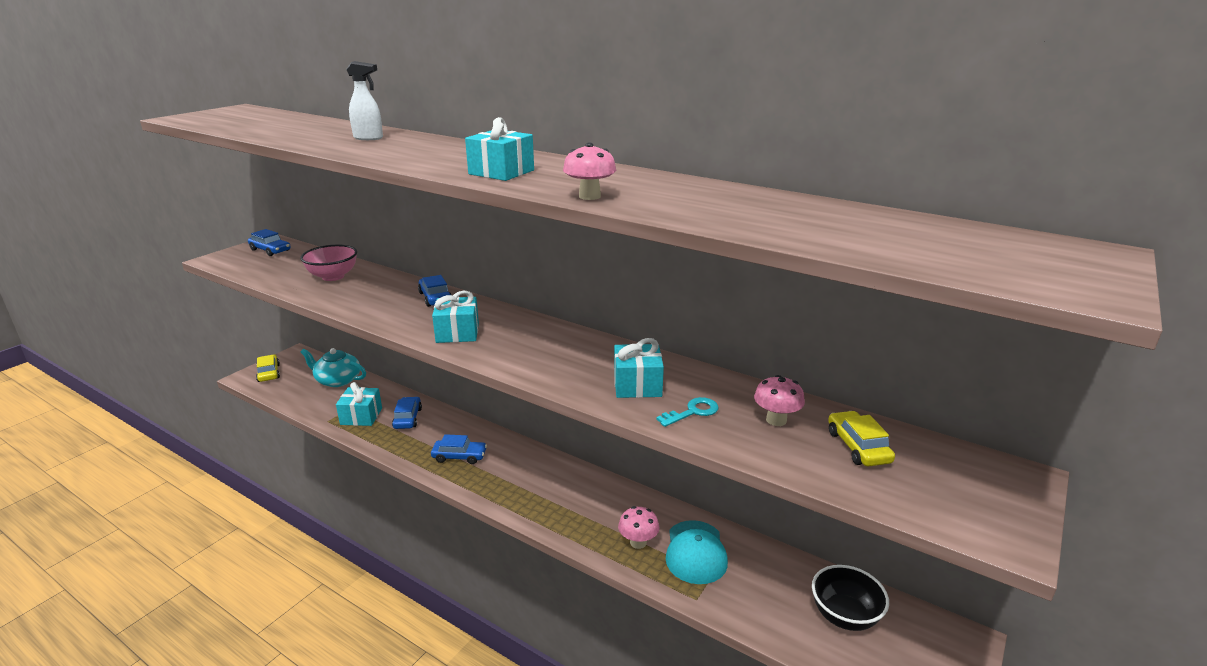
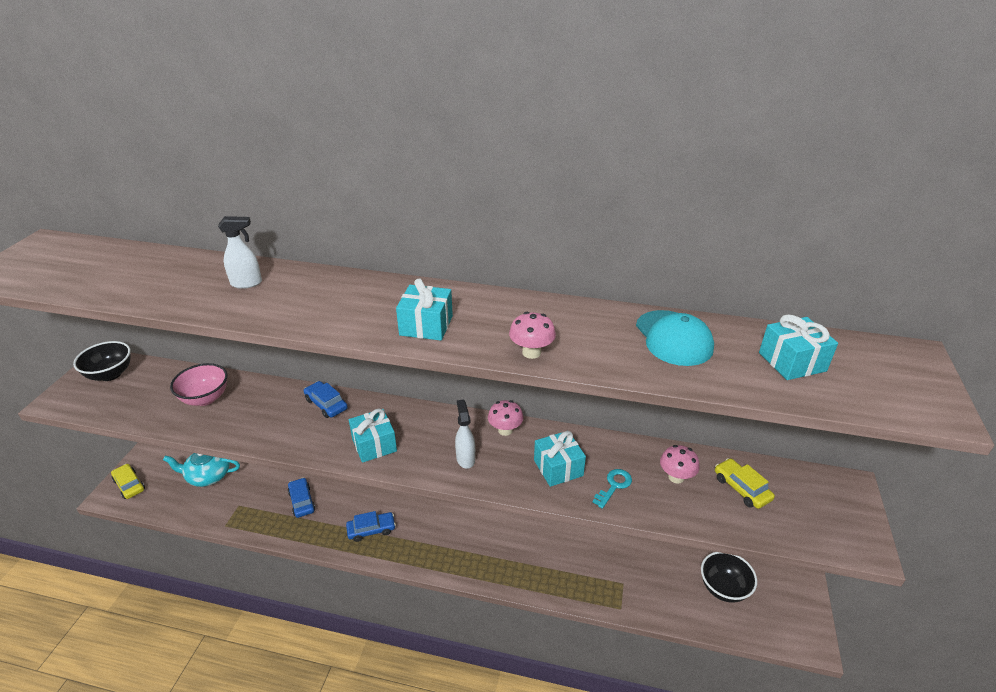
camera: 20 degrees left, 10 degrees up
(270, 250) = (110, 374): blue car -> black bowl
(361, 416) = (256, 511): turquoise gift -> turquoise gift (792, 362)
(541, 359) = (465, 458): none -> white spray bottle
(638, 542) = (557, 571): pink mushroom -> pink mushroom (505, 430)
(695, 552) = (602, 566): turquoise cap -> turquoise cap (673, 338)

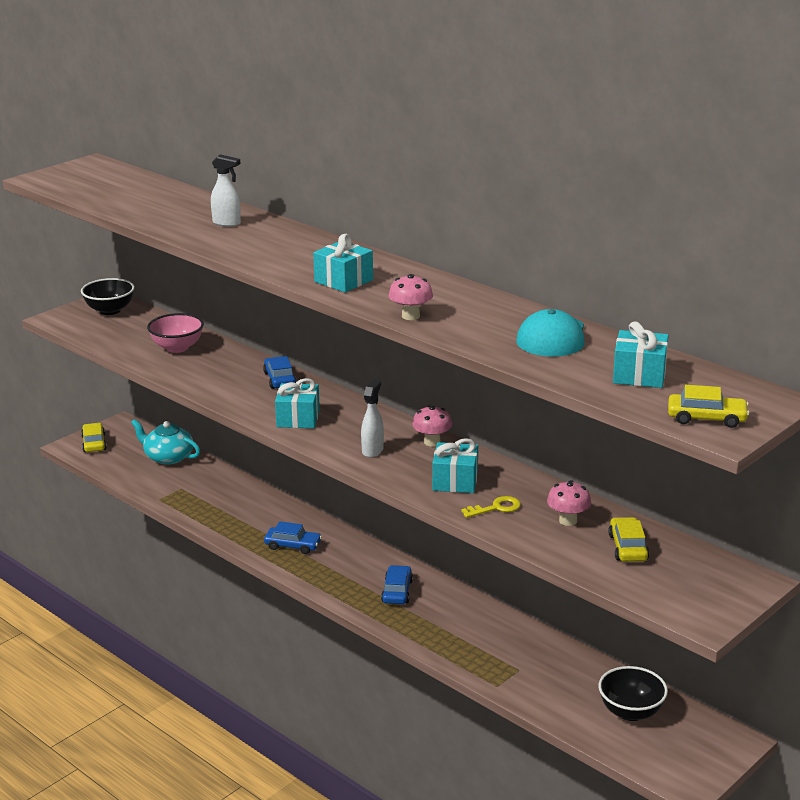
camera: 30 degrees right, 10 degrees down
(302, 501) = (242, 503): blue car -> blue car (397, 591)
(614, 486) = (496, 508): turquoise key -> yellow key
(903, 397) = (706, 418): none -> yellow car

